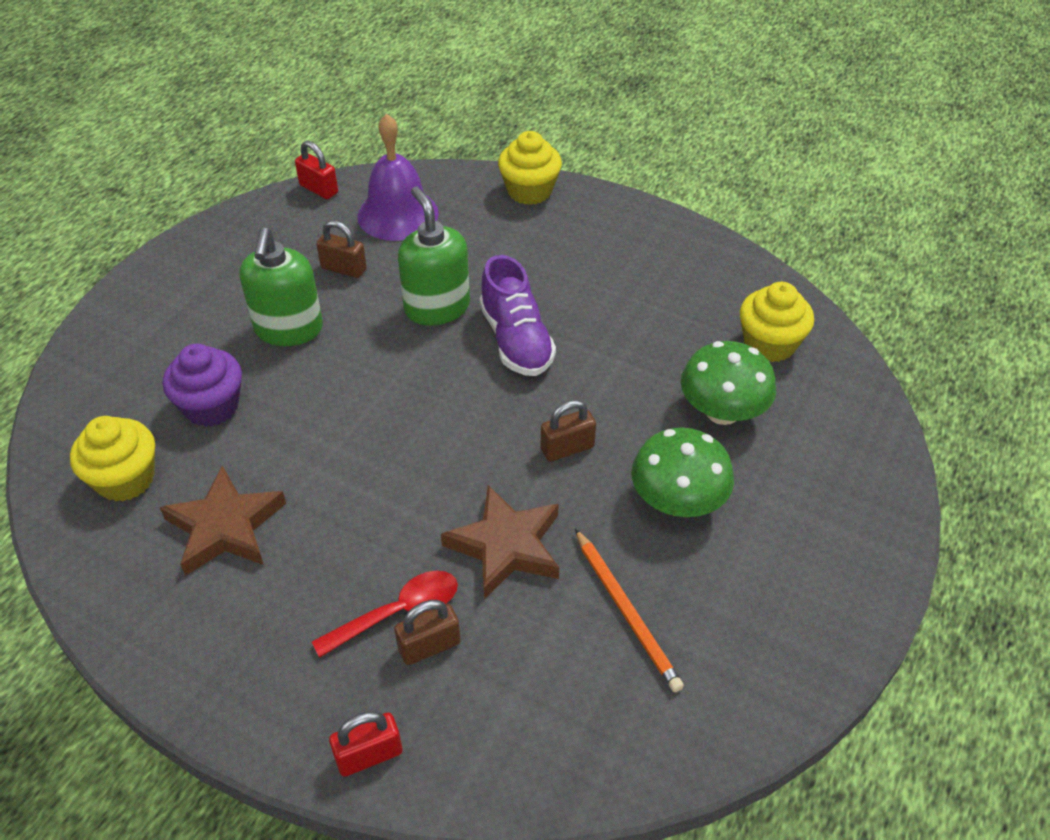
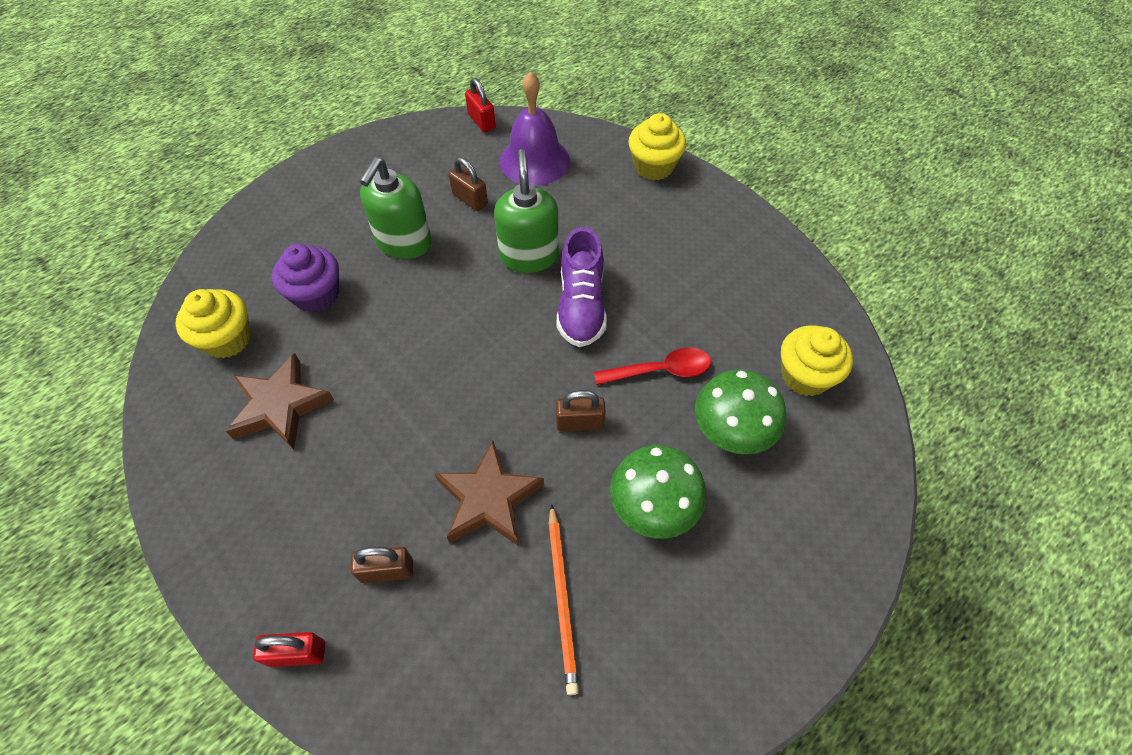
camera: 20 degrees right, 10 degrees up
(398, 612) = (376, 530): red spoon -> red spoon (660, 370)

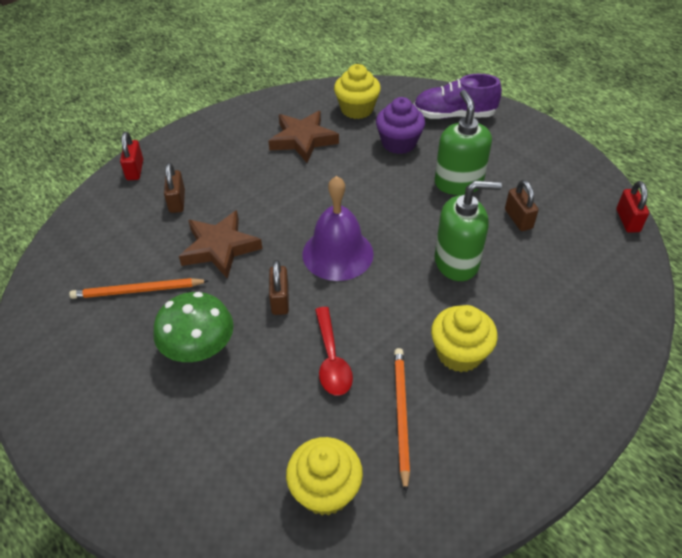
camera: 90 degrees right, 10 degrees down
(404, 242) = (458, 183): green soap dispenser -> green soap dispenser turned 60 degrees clockwise
(470, 199) = (518, 219): brown padlock -> brown padlock turned 60 degrees counterclockwise
(481, 121) = (627, 220): red padlock -> red padlock turned 60 degrees counterclockwise
(534, 160) = (584, 262): purple bell -> purple bell (337, 253)
(581, 305) = (402, 300): purple shoe -> purple shoe (454, 115)
(653, 166) = (608, 365): yellow cupcake -> yellow cupcake (459, 353)
(719, 314) = (401, 415): none -> orange pencil
(732, 430) = (265, 413): green mushroom -> none

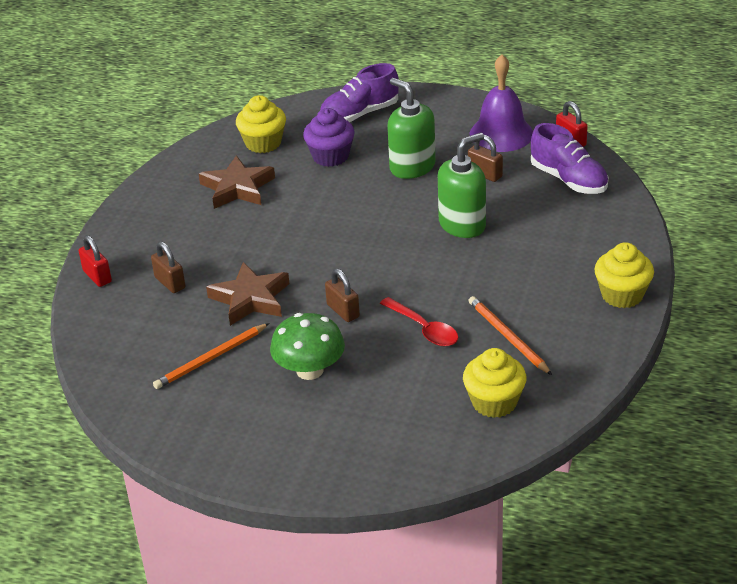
camera: 30 degrees left, 10 degrees down
(337, 253) = (359, 260): purple bell -> purple bell (501, 133)
(459, 353) = (517, 282): yellow cupcake -> yellow cupcake (622, 295)
(596, 262) = (568, 180): none -> purple shoe

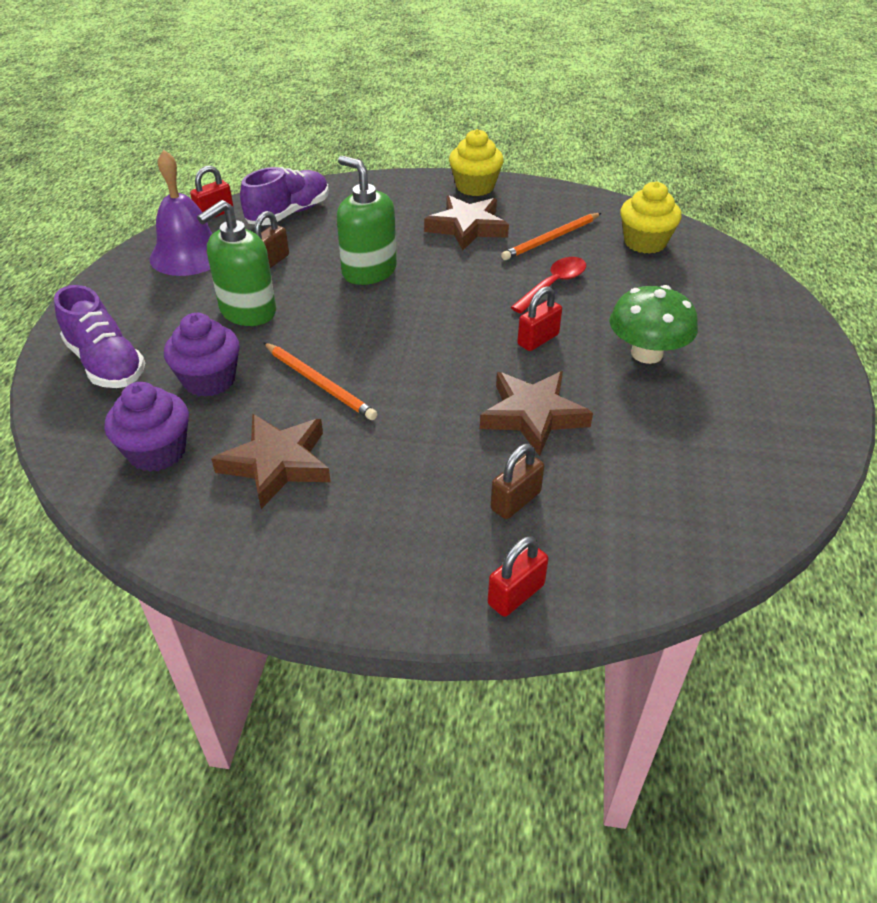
camera: 100 degrees left, 5 degrees up
(210, 359) = (658, 434): orange pencil -> orange pencil (319, 383)
(263, 143) = (157, 452): yellow cupcake -> purple cupcake
(343, 311) = (538, 340): brown padlock -> red padlock
(535, 284) = (467, 227): none -> brown star

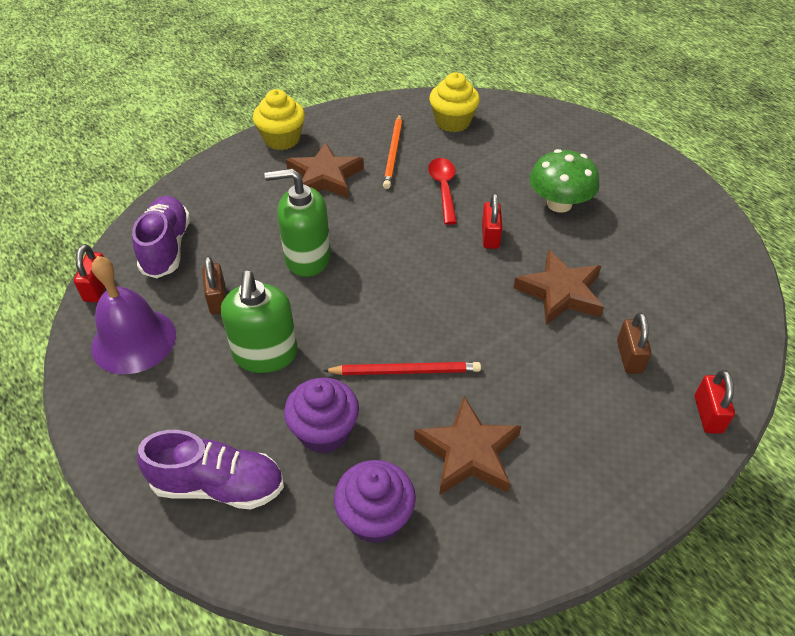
camera: 45 degrees left, 5 degrees up
(319, 383) = (405, 371): orange pencil -> red pencil

